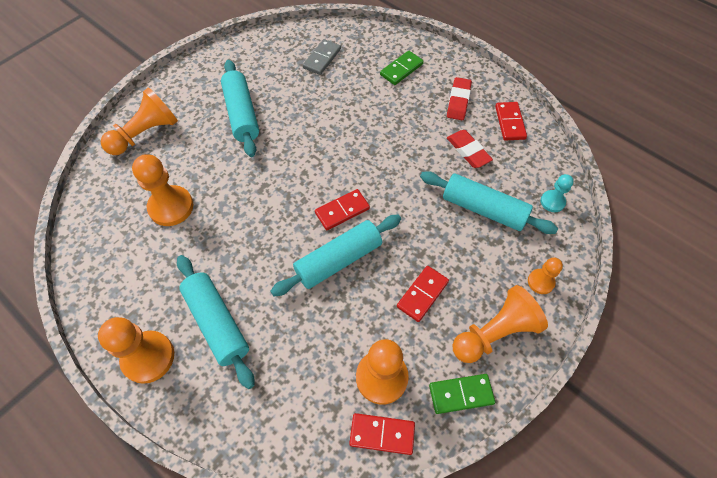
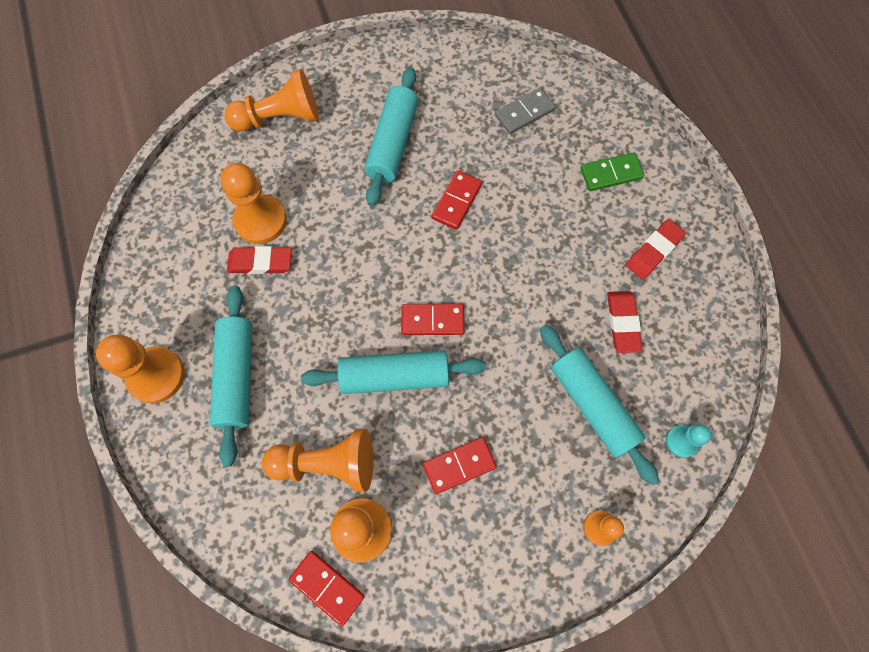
camera: 30 degrees right, 10 degrees up
(188, 235) = (260, 262): none -> red eraser
(461, 394) = (430, 596): green domino -> none
(495, 333) = (509, 554): orange pawn -> orange pawn (327, 463)
(509, 122) = (699, 312): red domino -> red domino (456, 201)

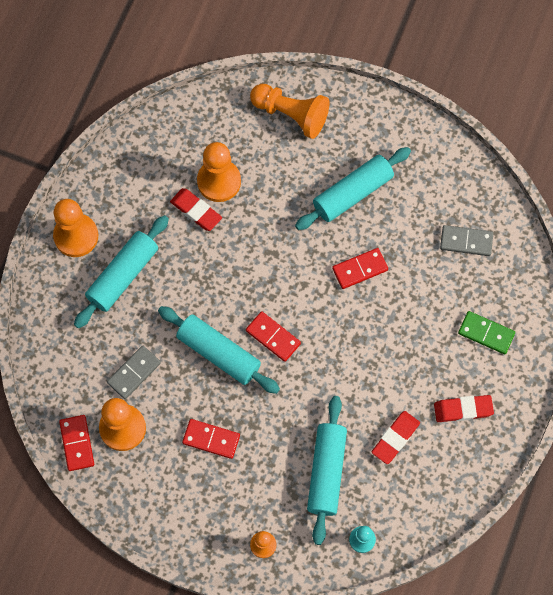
camera: 40 degrees right, 0 degrees up
(327, 463) = (134, 373): orange pawn -> grey domino

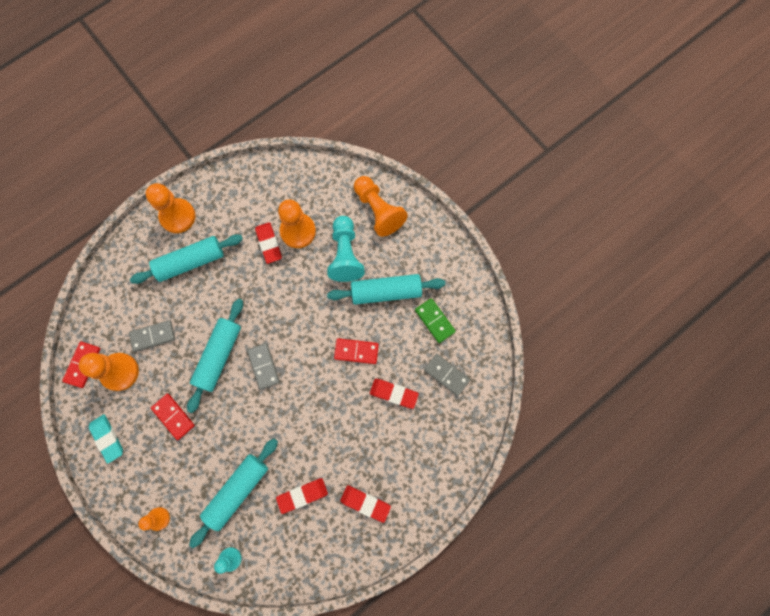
camera: 30 degrees right, 5 degrees up
(155, 500) = (107, 438): none -> turquoise eraser
(218, 353) = (219, 356): turquoise rolling pin -> turquoise rolling pin turned 45 degrees clockwise
(273, 337) = (264, 366): red domino -> grey domino
(285, 178) = (345, 254): none -> turquoise pawn
(424, 289) = (393, 393): none -> red eraser
(486, 333) = (418, 454): green domino -> green domino (434, 321)

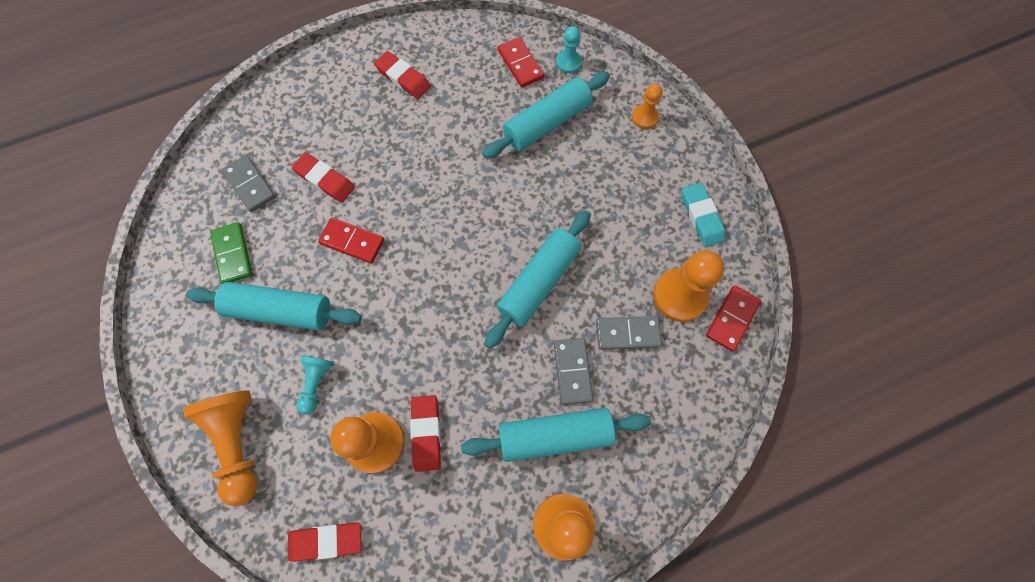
camera: 165 degrees left, 5 degrees down
(173, 416) = (612, 221): red domino -> red domino (520, 64)
(264, 366) = (480, 254): grey domino -> grey domino (572, 371)
(302, 495) = (472, 101): red eraser -> red eraser (326, 541)
(345, 254) = (316, 383): turquoise pawn -> turquoise pawn, size x0.55

